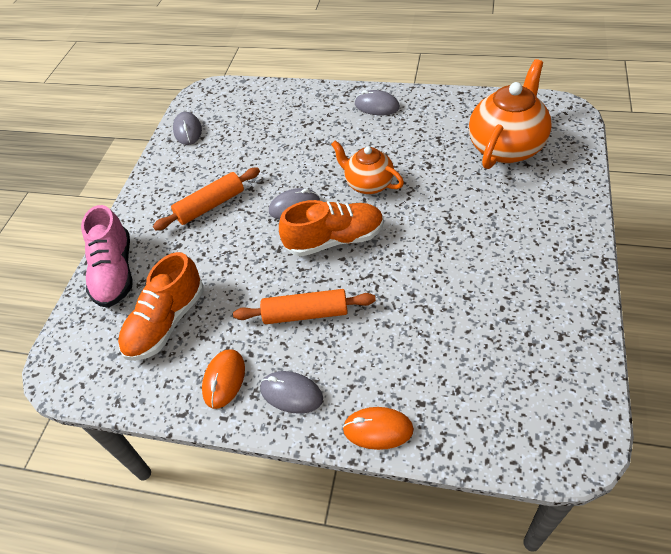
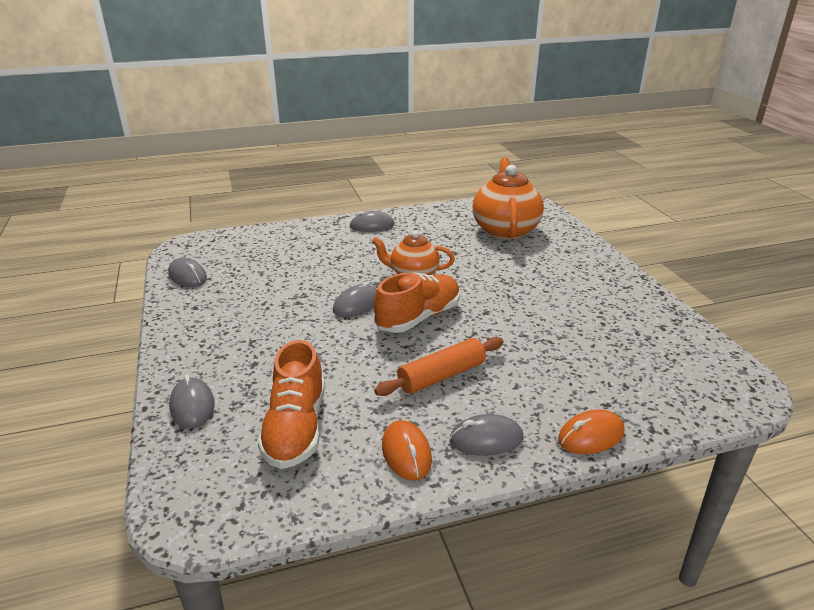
camera: 35 degrees left, 20 degrees down
(115, 272) = (192, 406): pink shoe -> grey mouse
(210, 206) = (265, 324): orange rolling pin -> none

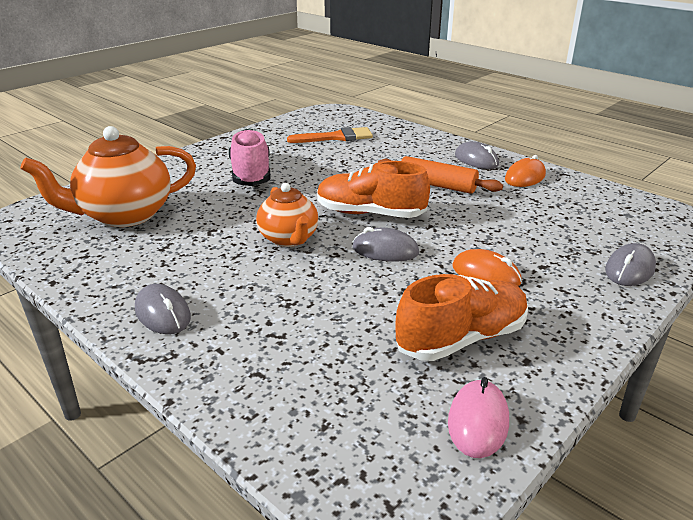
camera: 120 degrees left, 0 degrees up
(187, 276) = (478, 422): grey mouse -> pink mouse
(296, 428) = (569, 217): orange shoe -> orange shoe (461, 338)
(547, 285) = (251, 174): none -> pink shoe
(591, 436) = (430, 137): orange mouse -> orange mouse (486, 274)
(627, 359) = (336, 137): none -> orange brush

